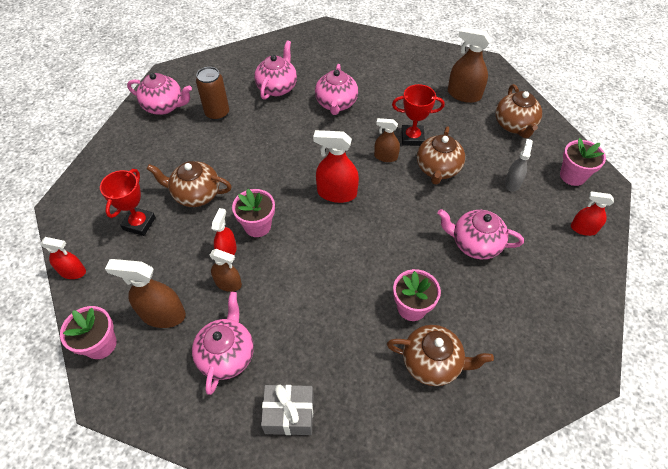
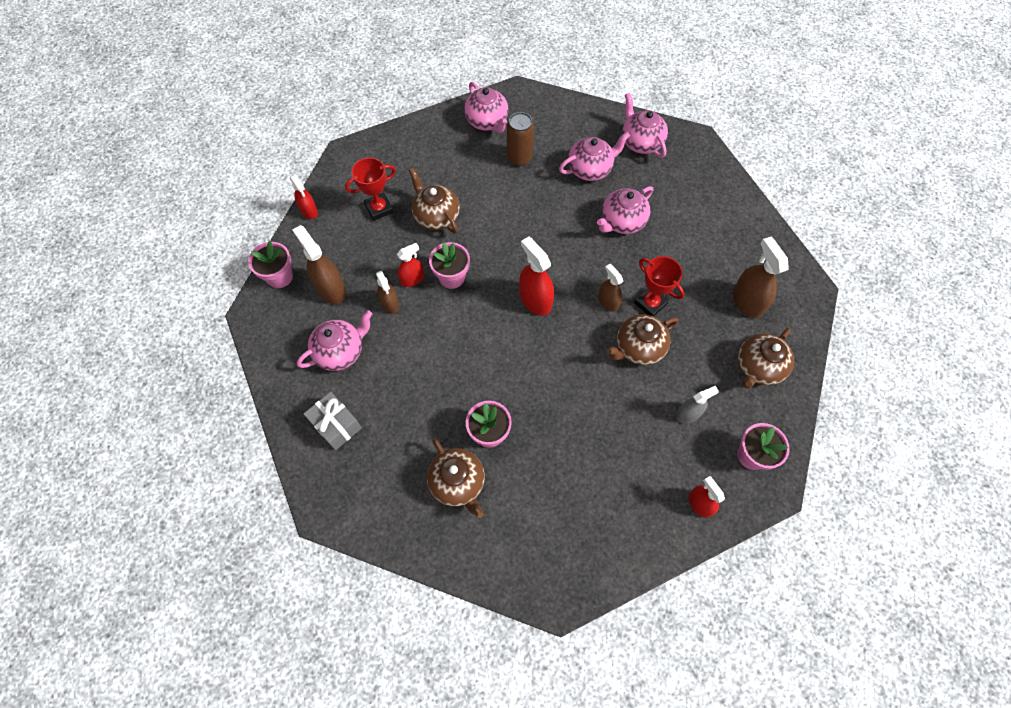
camera: 45 degrees right, 10 degrees up
(474, 244) = (592, 432): pink teapot -> pink teapot (640, 142)

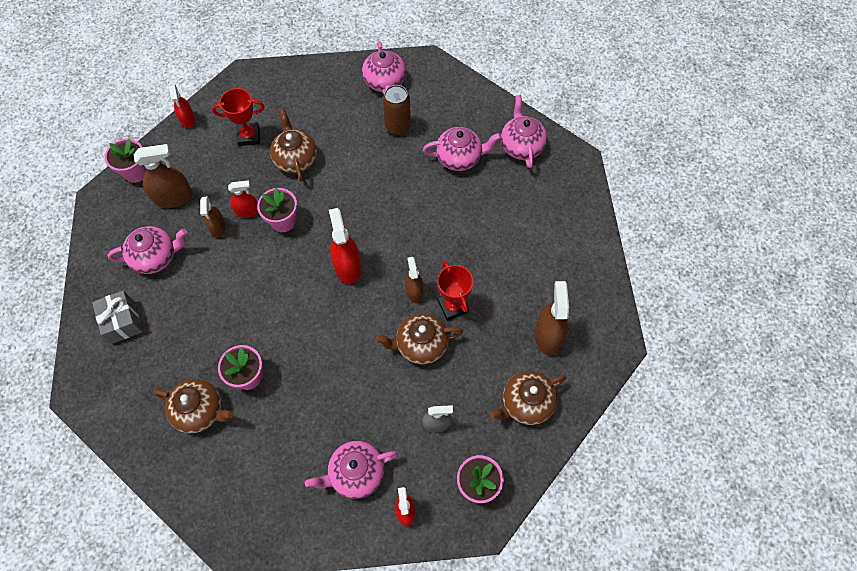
camera: 20 degrees right, 0 degrees up
(331, 289) = (174, 197): brown spray bottle -> brown spray bottle turned 90 degrees clockwise
(458, 483) = (200, 411): brown teapot -> brown teapot turned 60 degrees counterclockwise
(622, 222) = (464, 218): pink teapot -> pink teapot (356, 473)

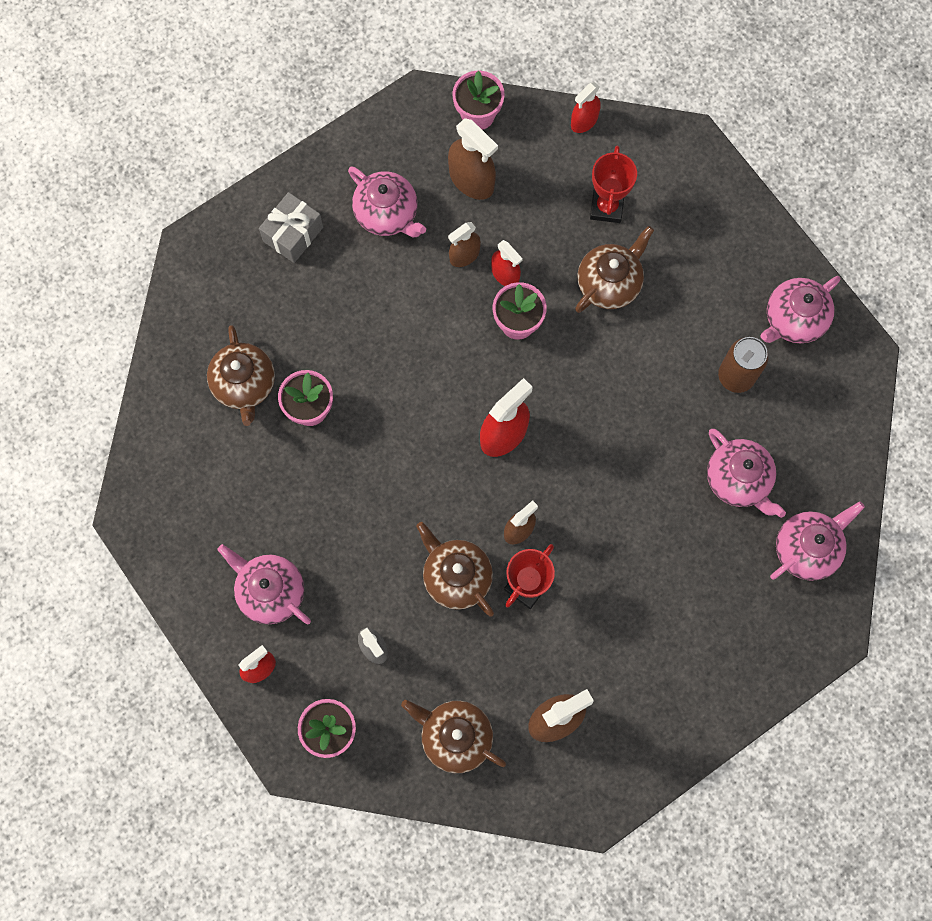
camera: 60 degrees right, 10 degrees up
(249, 136) = (606, 207): red trophy -> red trophy turned 45 degrees clockwise

